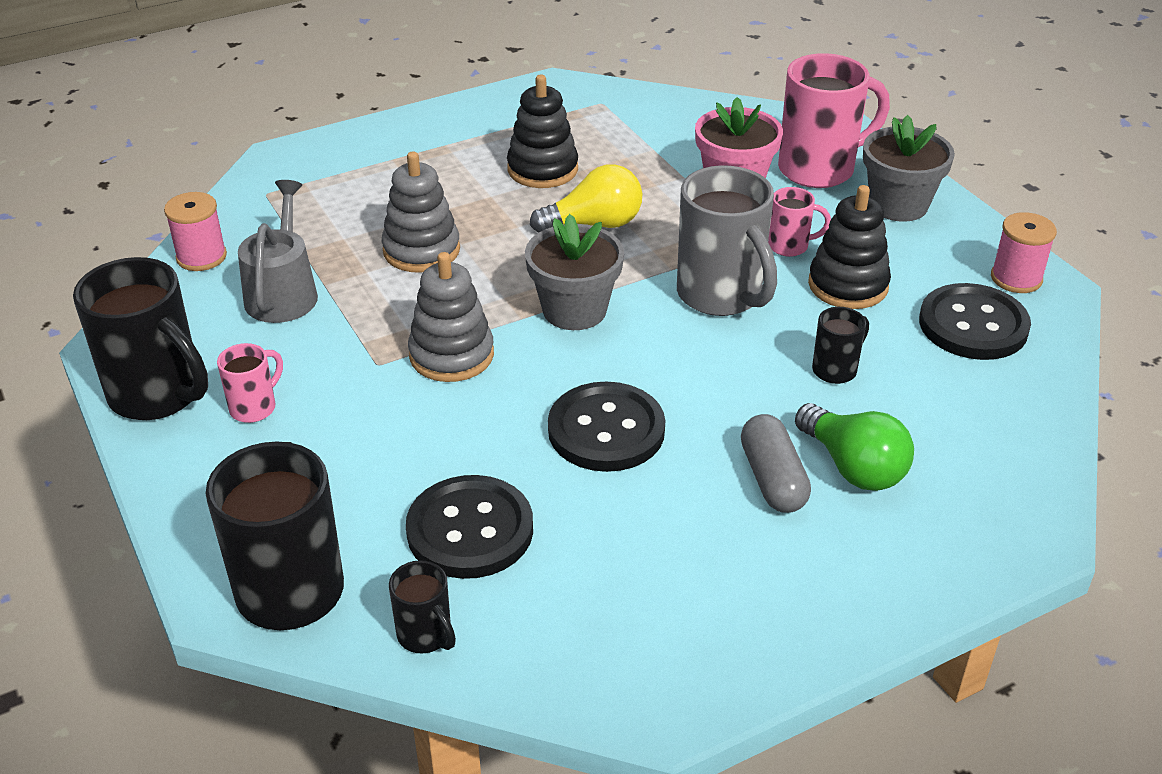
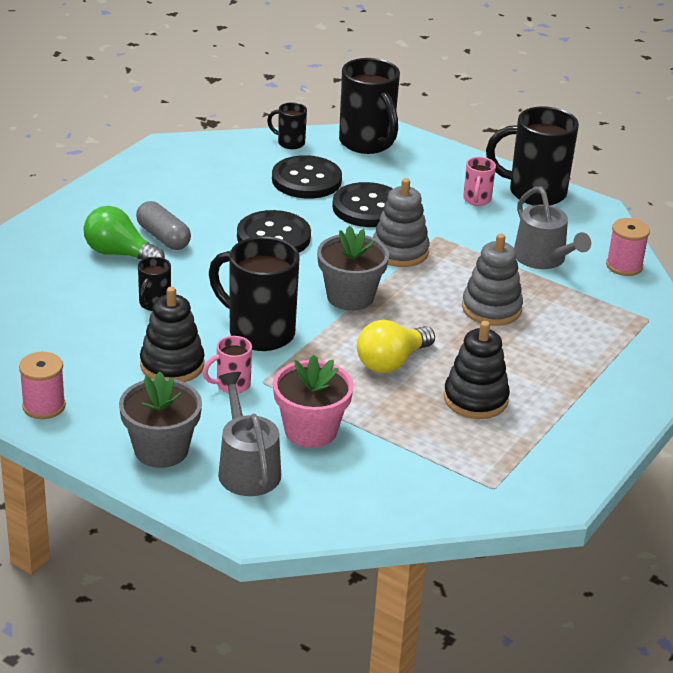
camera: 150 degrees right, 5 degrees down
(721, 296) = (259, 332): grey mug -> black mug
(819, 169) = (247, 469): pink mug -> grey watering can
(973, 325) = (69, 359): black button -> black button (368, 208)

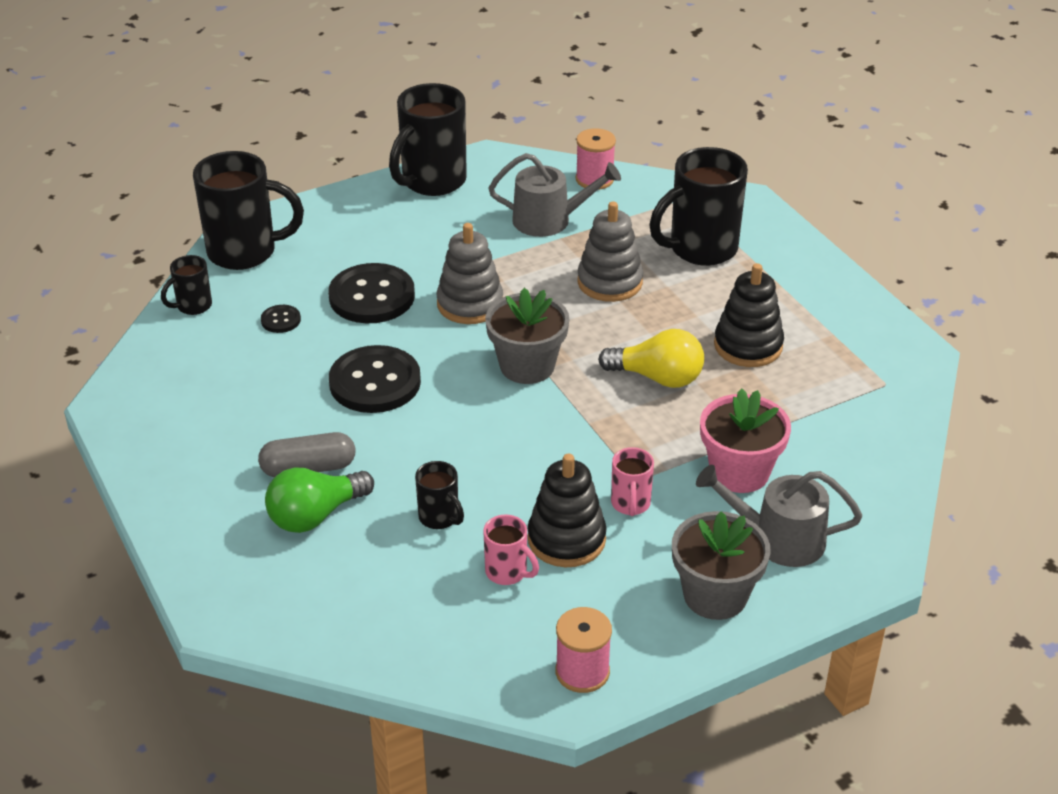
camera: 60 degrees left, 5 degrees up
(259, 332) = (548, 453): black mug -> black mug (700, 249)
(306, 180) = (281, 320): black button -> black button, size x0.45
(391, 362) = (657, 377): yellow light bulb -> yellow light bulb turned 60 degrees counterclockwise
(477, 200) = (416, 221): pink mug -> pink mug (507, 572)

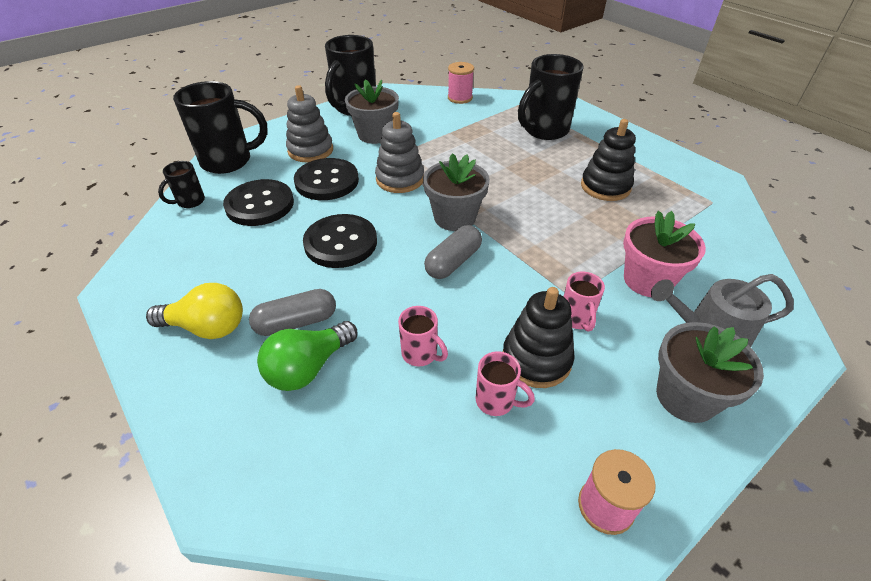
camera: 10 degrees left, 5 degrees up
(281, 320) = (260, 205): black button -> black button, size x2.21
(440, 518) = (420, 354): black mug -> pink mug
(452, 231) = (375, 134): none -> grey flower pot
(507, 422) = (453, 262): none -> grey capsule
(549, 220) = (438, 123): grey watering can -> none
(610, 282) = (493, 156): grey stacking toy -> grey stacking toy (310, 150)
(657, 377) = (553, 215): yellow light bulb -> yellow light bulb (207, 327)

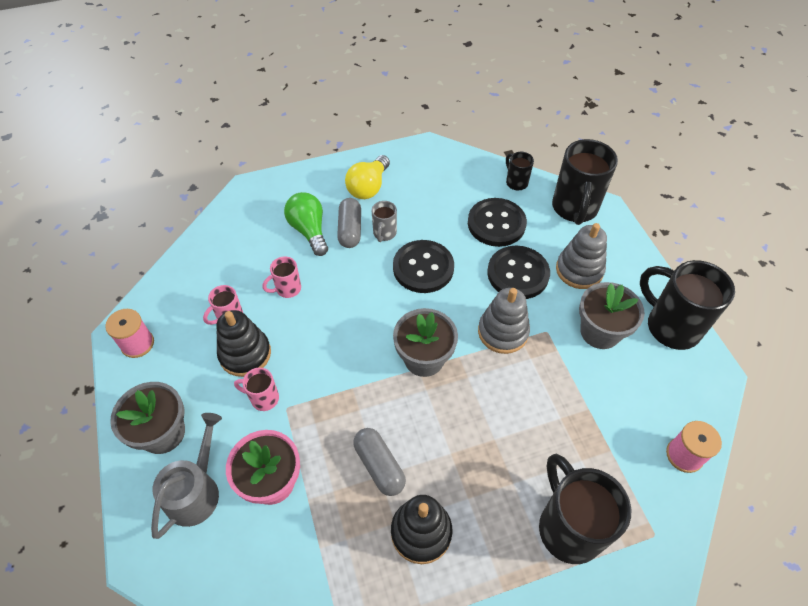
camera: 110 degrees right, 10 degrees up
(295, 287) = (384, 233): none -> grey mug
(453, 262) = (366, 337): grey capsule -> grey capsule (379, 466)

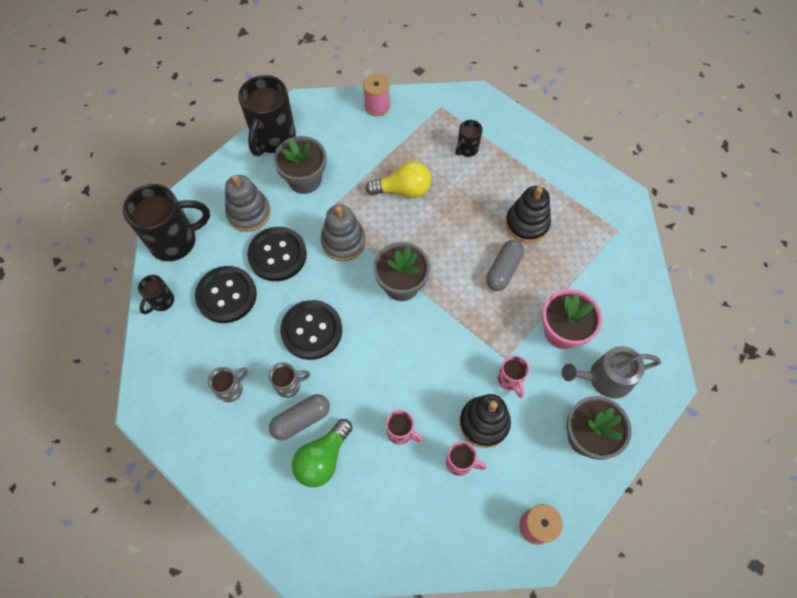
camera: 120 degrees left, 10 degrees up
(368, 187) = (234, 436): yellow light bulb -> yellow light bulb (403, 190)
(407, 198) = (231, 389): none -> grey mug
(568, 527) = (467, 149): black mug -> black mug, size x0.49

